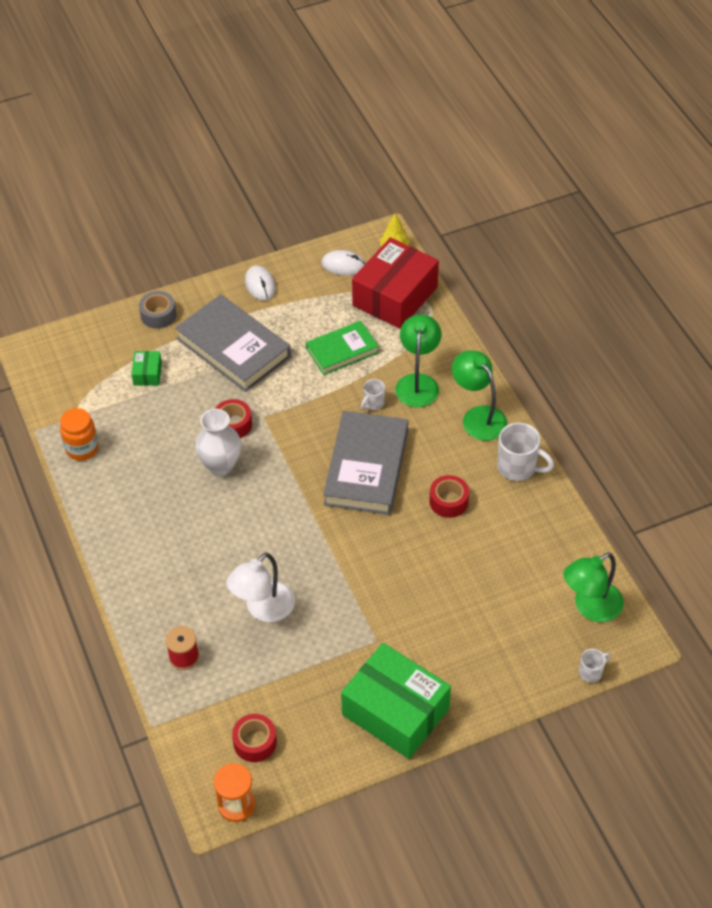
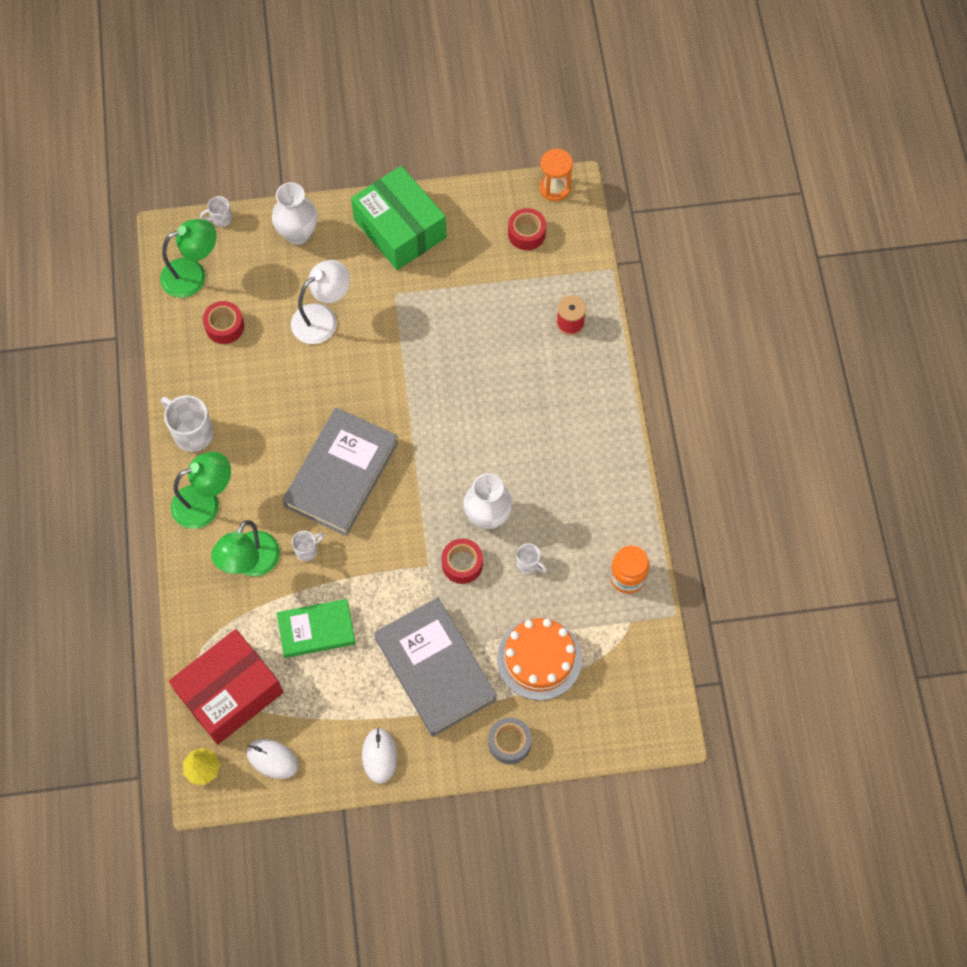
camera: 165 degrees left, 15 degrees up
(147, 374) = (539, 658): green box -> orange cake
(173, 438) = (529, 564): none -> white mug
(263, 609) = (487, 350): white lamp -> white lamp (322, 318)
(448, 501) = (275, 414): red tape -> red tape (224, 326)
(478, 417) = (205, 503): green lamp -> green lamp turned 90 degrees counterclockwise
(502, 677) = (298, 234): none -> white vase

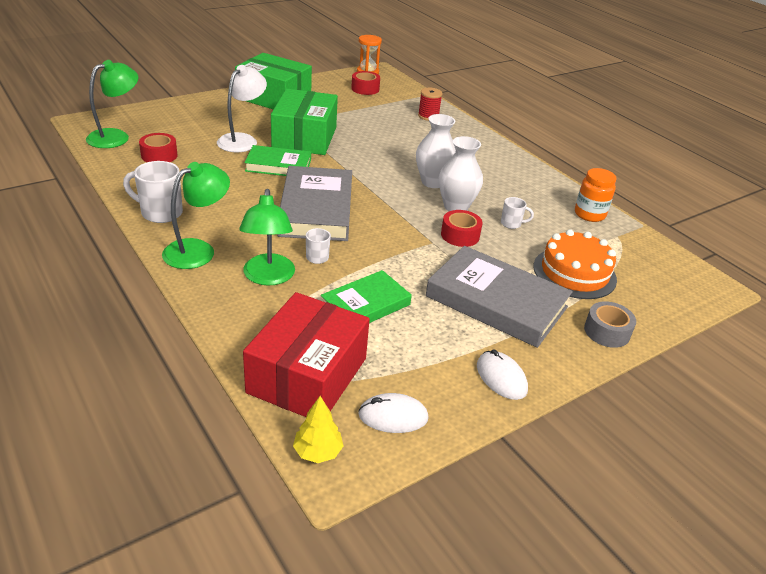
camera: 30 degrees left, 30 degrees down
(220, 219) = (126, 111): white mug -> none
(298, 234) = (196, 109): white vase -> white vase (433, 182)
(339, 382) = (278, 165): none -> green book
(393, 332) = (304, 137): none -> green box

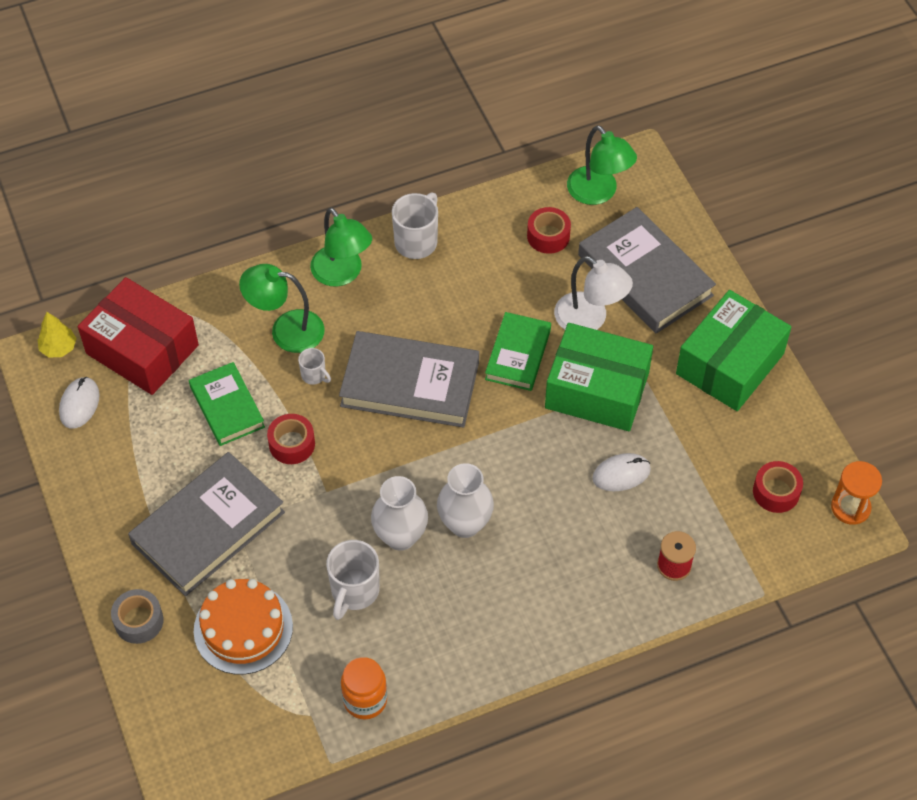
camera: 105 degrees right, 20 degrees up
(200, 121) = (645, 275): none -> grey book
(460, 235) = (336, 525): red tape -> red tape (292, 444)
(501, 378) = (100, 499): white mouse -> white mouse (621, 474)
(511, 224) = (354, 591): white mug -> white mug, size x1.83

